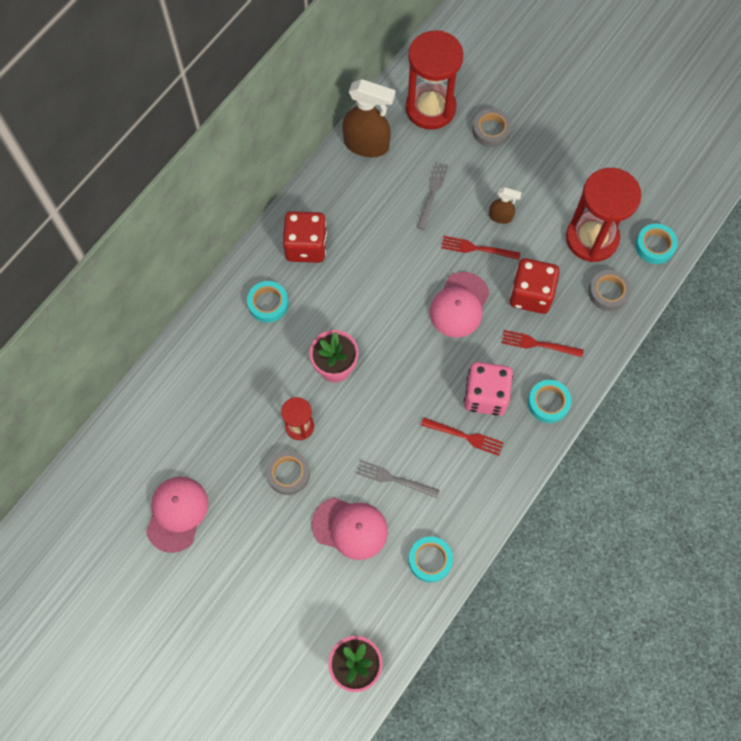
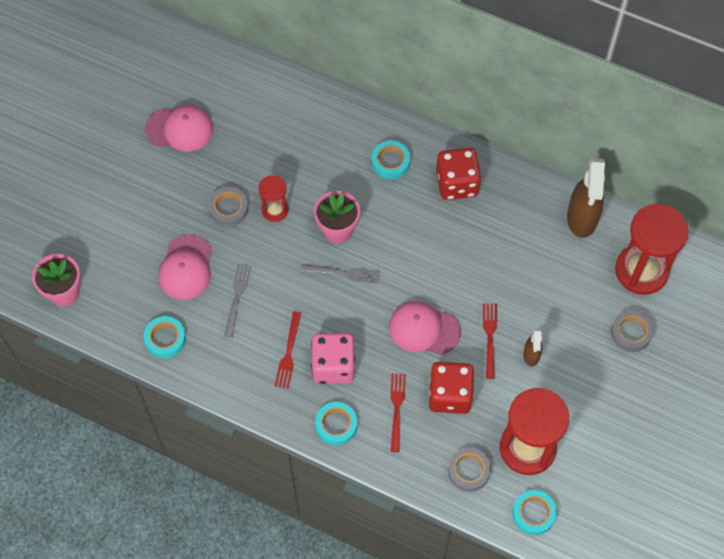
camera: 80 degrees right, 5 degrees down
(432, 192) = (543, 287): grey fork -> grey fork (344, 273)

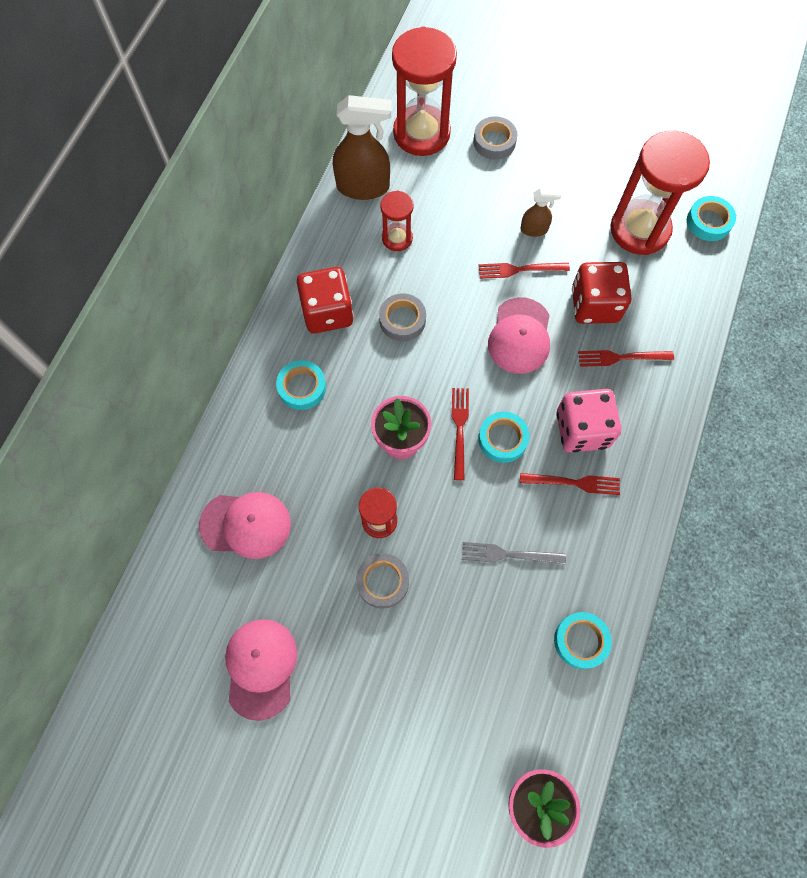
camera: 95 degrees left, 5 degrees up
(186, 267) = (475, 628): pink cap -> pink cap (246, 524)
(336, 425) = (654, 420): turquoise tape -> turquoise tape (502, 439)
(344, 273) = (459, 428): grey fork -> red fork
(468, 471) = (677, 283): grey tape -> grey tape (402, 320)
(527, 241) = (397, 238): none -> red hourglass

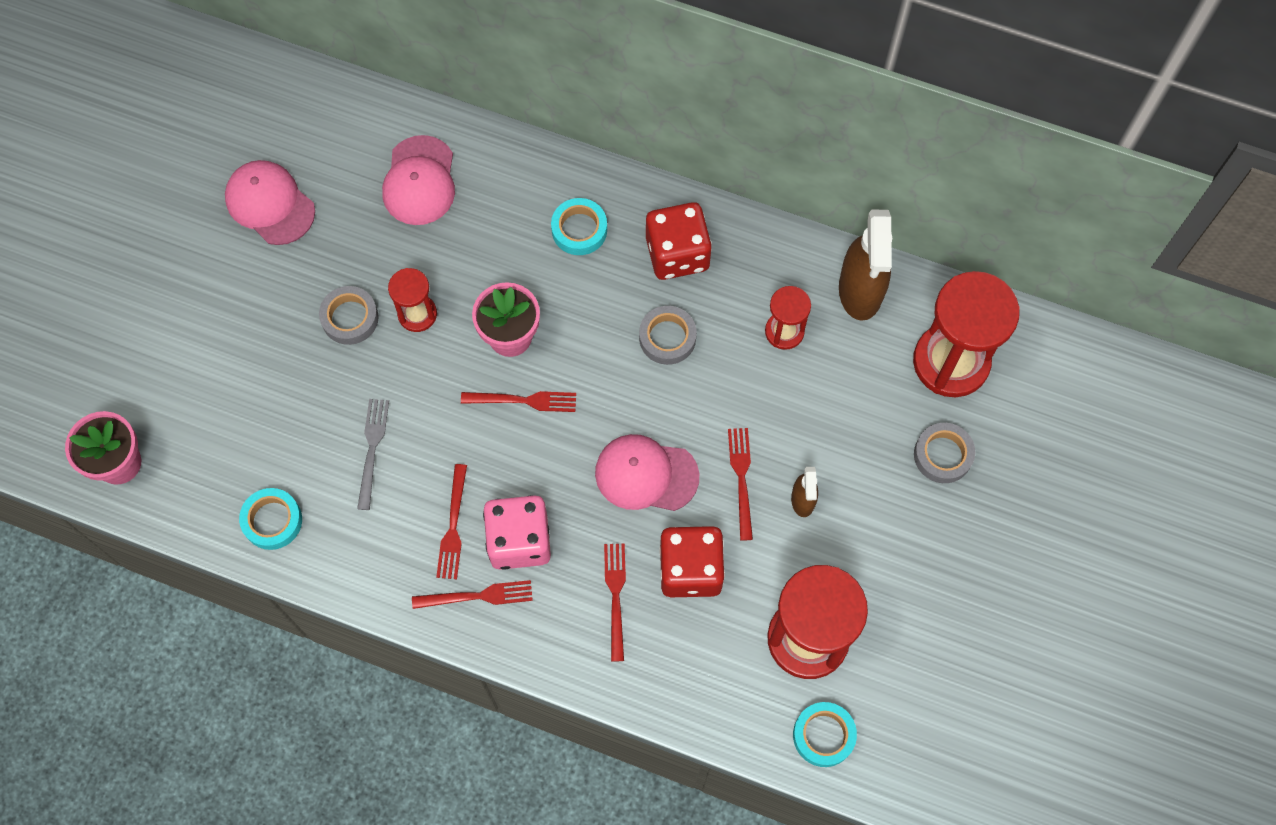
camera: 90 degrees right, 0 degrees up
(261, 668) = (270, 204): pink cap -> pink cap turned 135 degrees counterclockwise
(502, 439) = (510, 448): turquoise tape -> none
(631, 460) = (478, 596): none -> red fork

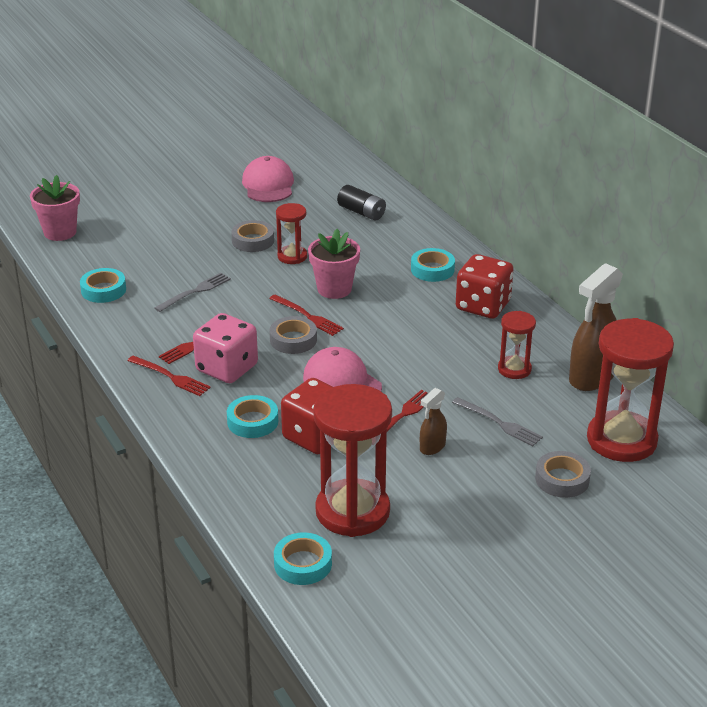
camera: 40 degrees right, 35 degrees down
(419, 181) = (361, 212): pink cap -> black battery
(615, 595) = (252, 421): red fork -> turquoise tape
(667, 338) = (431, 335): grey tape -> grey tape (293, 340)
(833, 420) = (500, 423): none -> grey fork

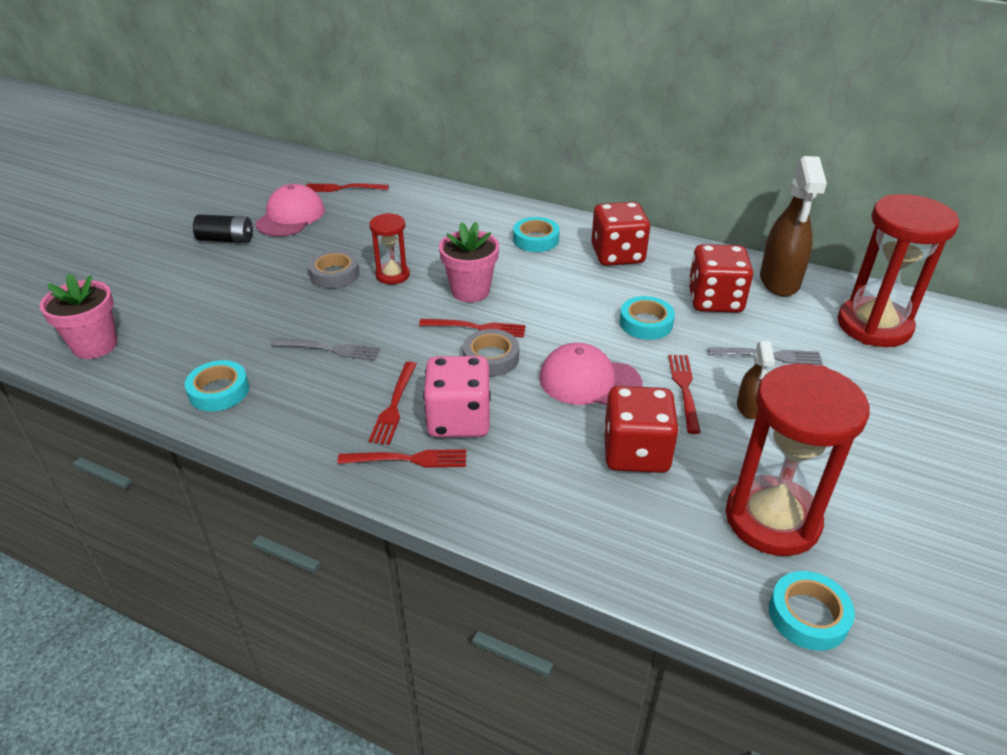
camera: 35 degrees left, 5 degrees up
(195, 291) = (330, 349): grey fork -> grey fork turned 90 degrees clockwise
(252, 421) = (555, 468): turquoise tape -> turquoise tape (646, 323)
(268, 185) = (290, 216): pink cap -> pink cap turned 60 degrees clockwise
(330, 174) = (342, 188): none -> red fork
(361, 212) = (411, 211): black battery -> black battery (226, 239)
(514, 369) = (715, 300): red hourglass -> red dice
(562, 479) = (884, 385): grey tape -> none

